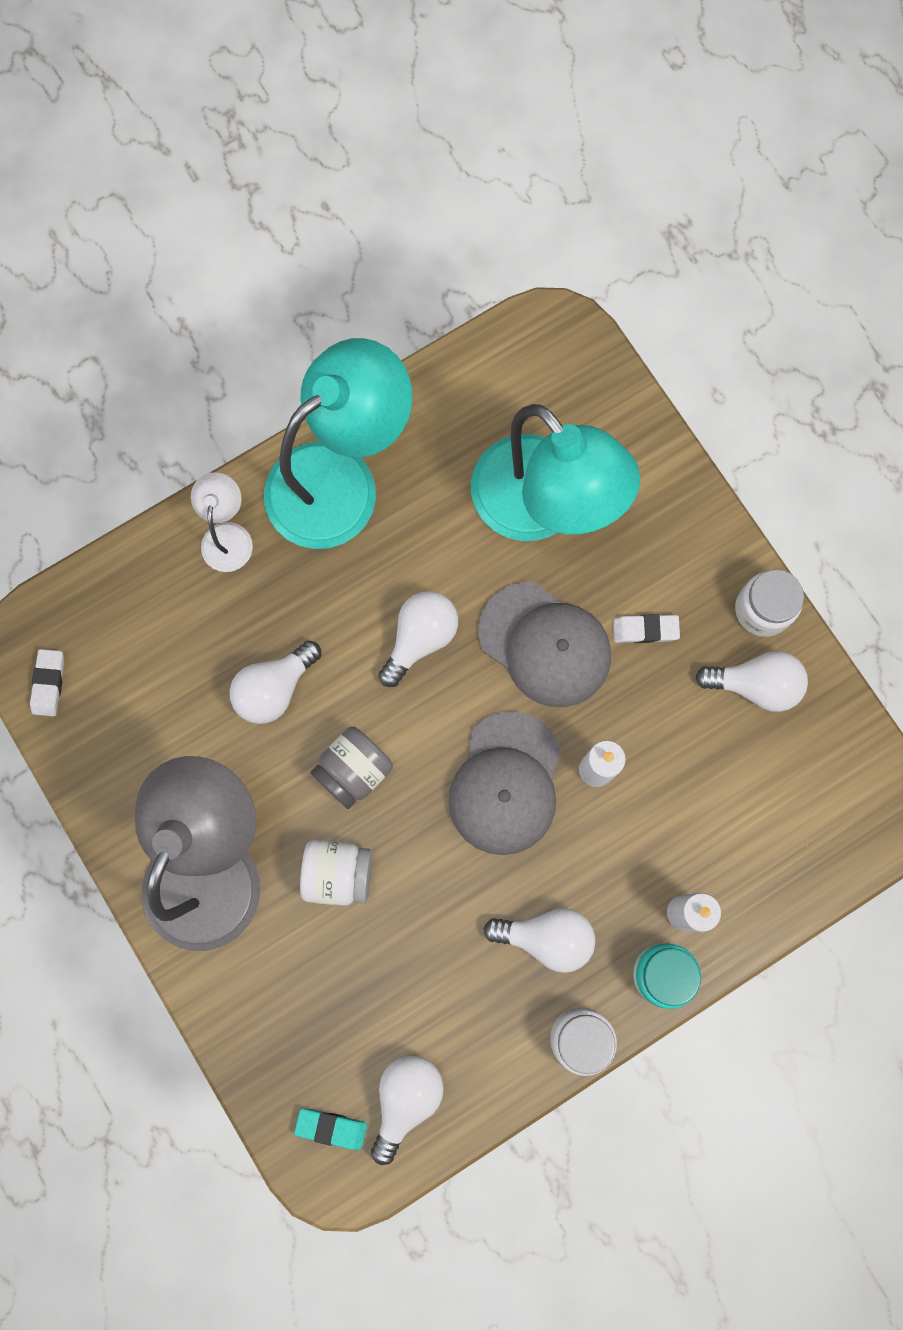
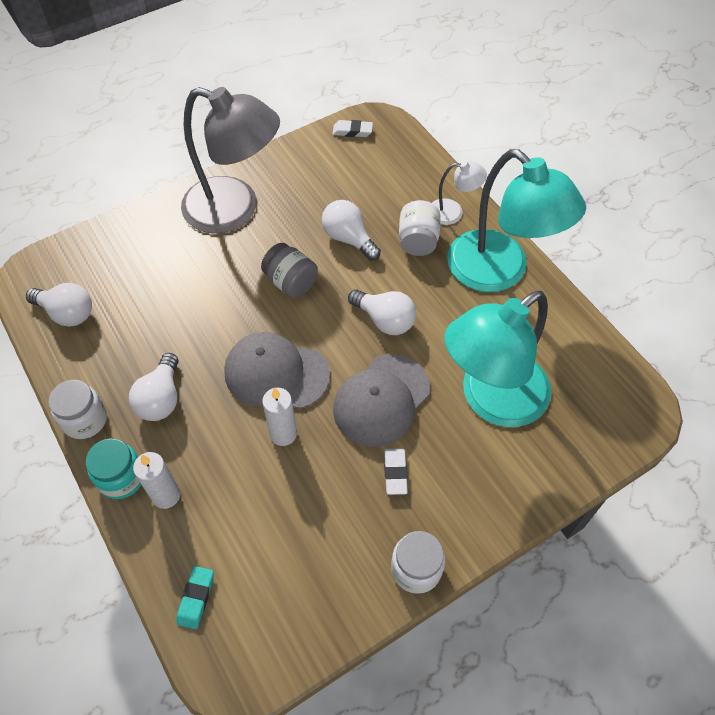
camera: 90 degrees right, 20 degrees down
(331, 1128) = (58, 273): turquoise eraser -> turquoise eraser (196, 598)
(338, 874) = (221, 274): white jar -> white jar (418, 241)
(755, 685) = (349, 559): white light bulb -> none

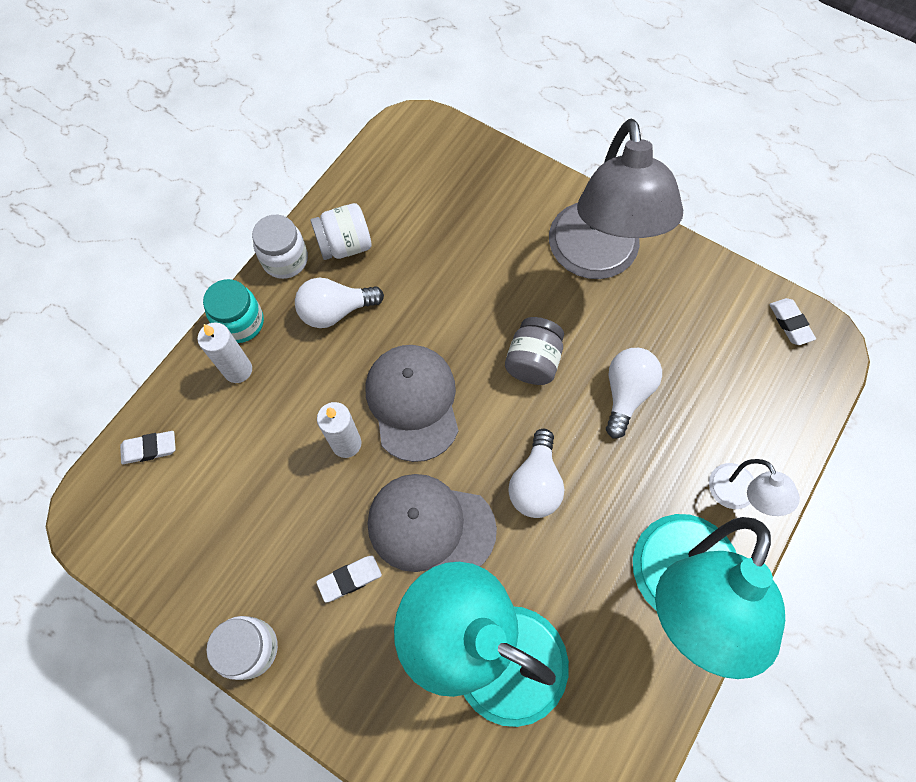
camera: 65 degrees right, 10 degrees up
(67, 313) = (389, 181): white light bulb -> none
(196, 598) = (149, 448): turquoise eraser -> white eraser
(418, 241) = (668, 472): white jar -> white jar (345, 245)

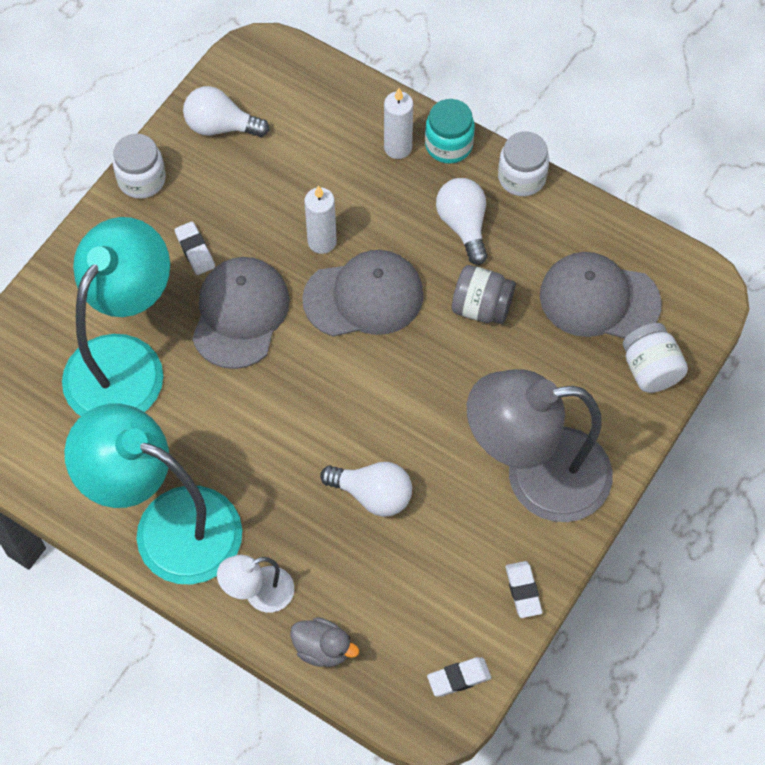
camera: 90 degrees right, 5 degrees down
(149, 448) = (320, 87): white eraser -> white eraser (523, 591)
(345, 245) = (541, 230): white jar -> white jar (650, 369)
(420, 203) = (599, 299): none -> grey cap
(532, 361) = (408, 406): grey jar -> grey jar (481, 307)
(535, 483) = (278, 404): white light bulb -> white light bulb (221, 126)
(782, 436) = (323, 649): none -> grey duck

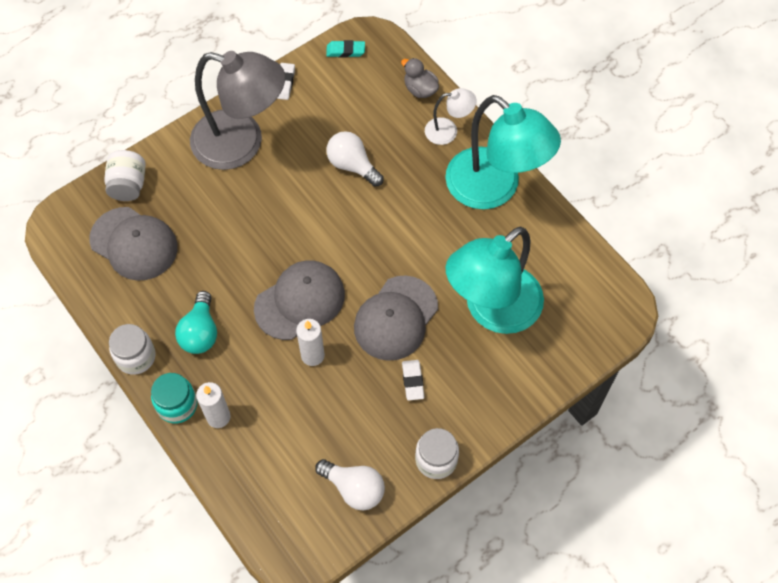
camera: 160 degrees left, 0 degrees up
(364, 297) = (300, 301): grey cap -> grey cap turned 135 degrees clockwise
(459, 678) = (345, 51): white eraser -> turquoise eraser
(463, 225) = (200, 332): white light bulb -> turquoise light bulb
(481, 307) = (219, 265): grey jar -> none

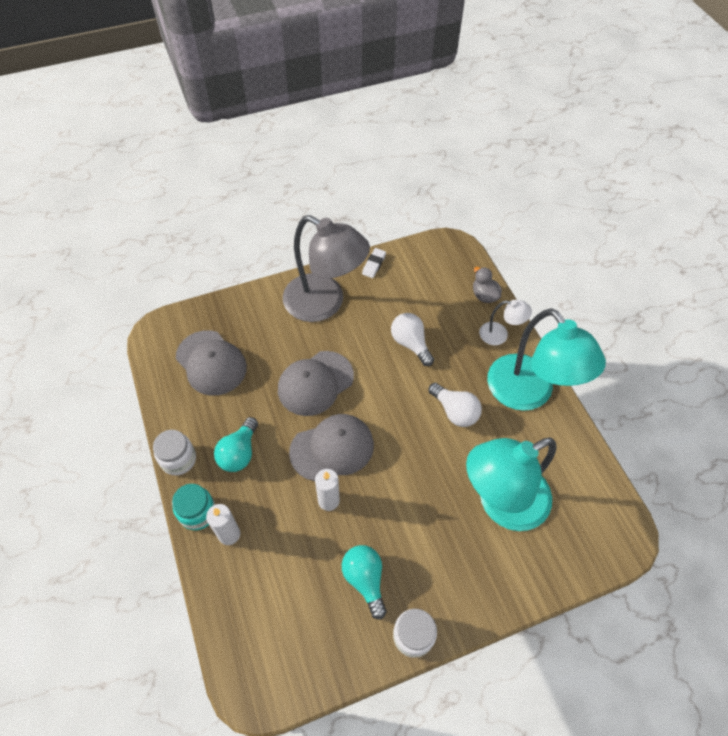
camera: 15 degrees right, 5 degrees down
(128, 185) = (223, 314): white jar -> none
(345, 51) = (430, 251): turquoise eraser -> none
(354, 488) = (329, 641): white light bulb -> white light bulb (455, 411)
(373, 421) = (365, 579): none -> turquoise light bulb
(396, 318) = (412, 487): grey cap -> grey cap (315, 383)
(413, 381) = (411, 550): white eraser -> none

